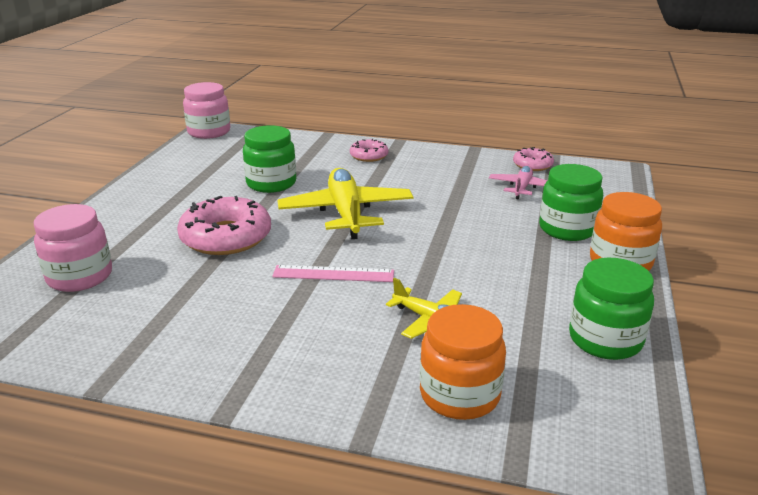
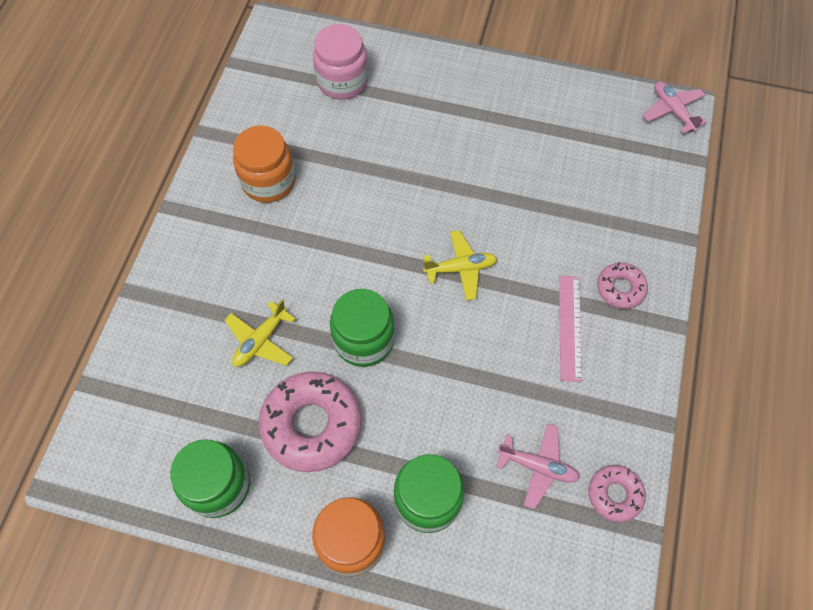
camera: 90 degrees right, 35 degrees up
(209, 132) = (672, 111): pink jar -> pink plane
(226, 237) = (408, 170): pink donut -> pink donut (312, 424)
(271, 183) = (529, 192): green jar -> green jar (364, 340)
(333, 274) = (339, 262): pink ruler -> pink ruler (569, 327)
(346, 213) = (460, 268): yellow plane -> yellow plane, size x0.54
(459, 395) = (164, 355): orange jar -> orange jar (269, 181)

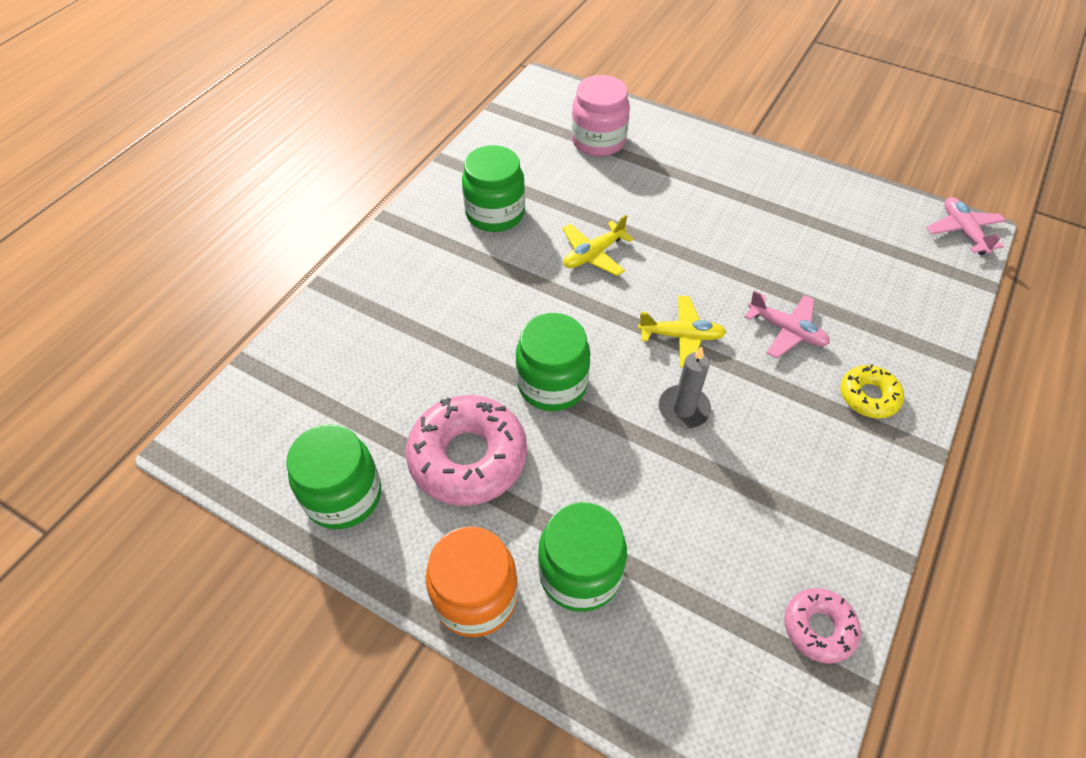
camera: 15 degrees right, 10 degrees down
(260, 341) = (438, 360): yellow plane -> yellow plane (593, 254)
(269, 181) = (495, 214): orange jar -> green jar
(477, 336) = (683, 409): none -> grey candle
(538, 466) = (725, 569): pink plane -> pink plane (786, 331)
(569, 327) = (797, 424): pink ruler -> none
(620, 288) = (868, 396): pink donut -> yellow donut

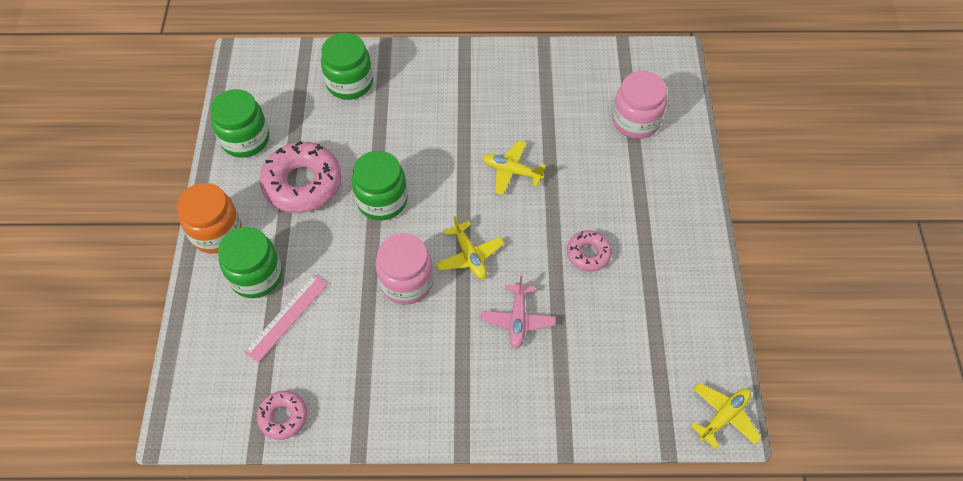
camera: 60 degrees right, 5 degrees up
(495, 214) = (510, 97): green jar -> green jar (350, 83)
(666, 561) = (287, 317): none -> pink ruler
(683, 409) = (406, 282): grey candle -> pink jar
(735, 242) = (588, 254): none -> pink donut
(868, 396) = (487, 393): yellow donut -> none
(962, 231) = (723, 416): pink plane -> yellow plane

